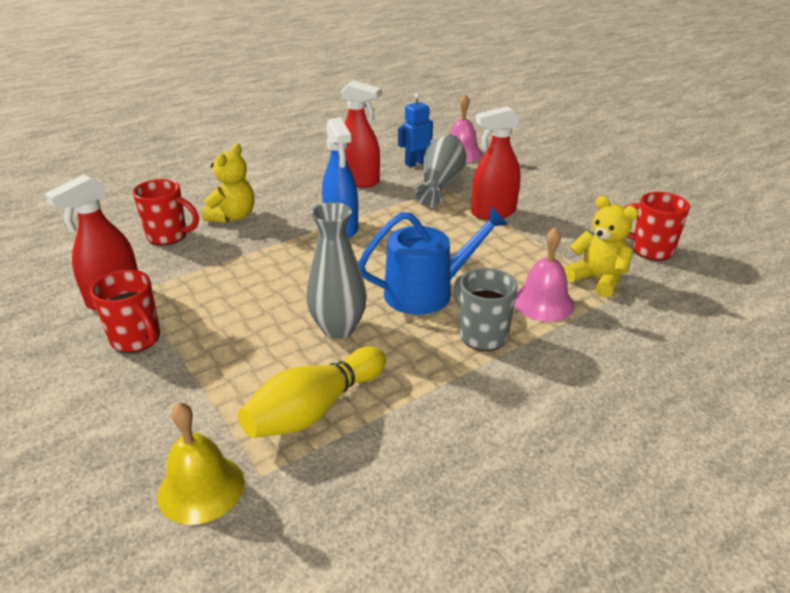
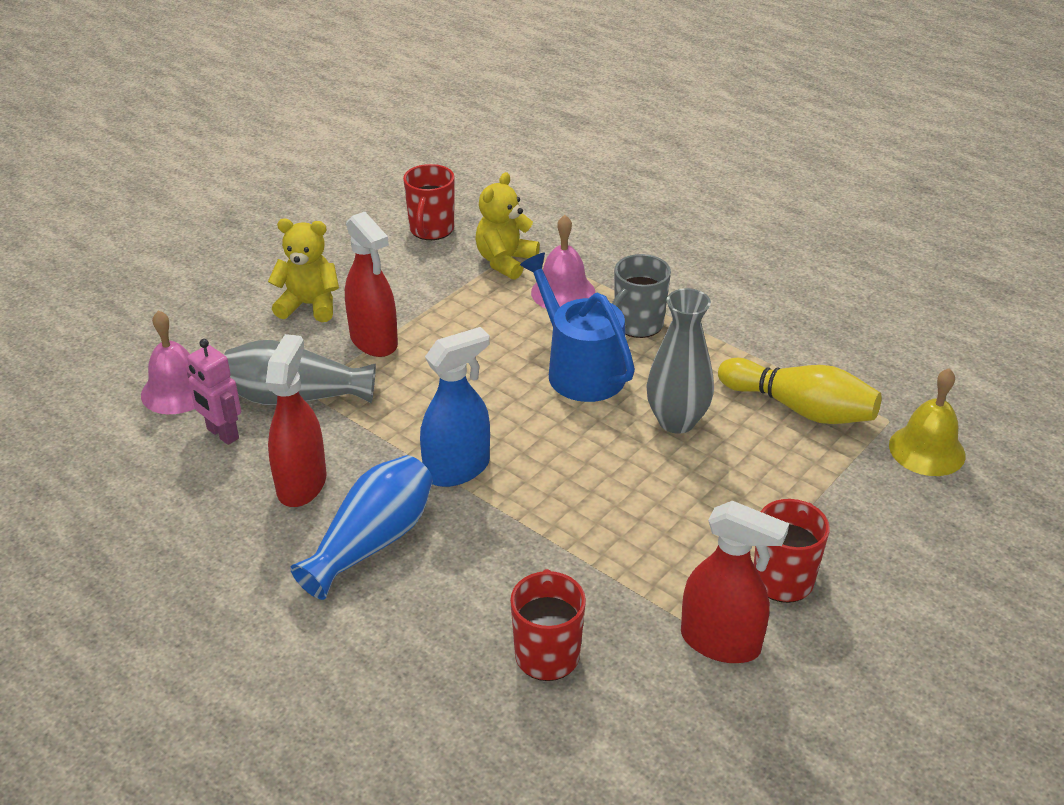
camera: 105 degrees left, 5 degrees up
(233, 216) = (461, 598): yellow teddy bear -> yellow teddy bear (309, 305)
(297, 196) = (372, 542): none -> blue vase
(415, 163) = (222, 434): blue robot -> pink robot

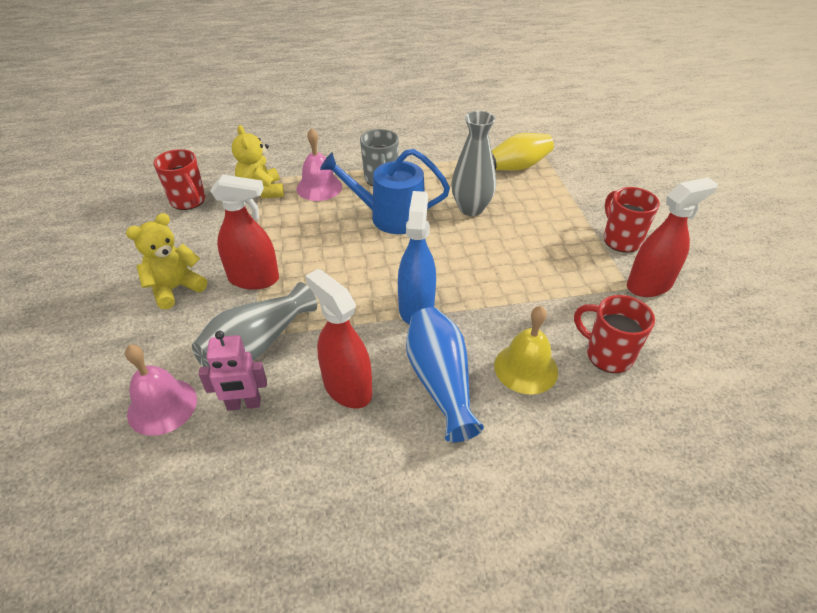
camera: 50 degrees left, 5 degrees up
(927, 450) = (573, 154): yellow bell -> yellow bell (526, 368)

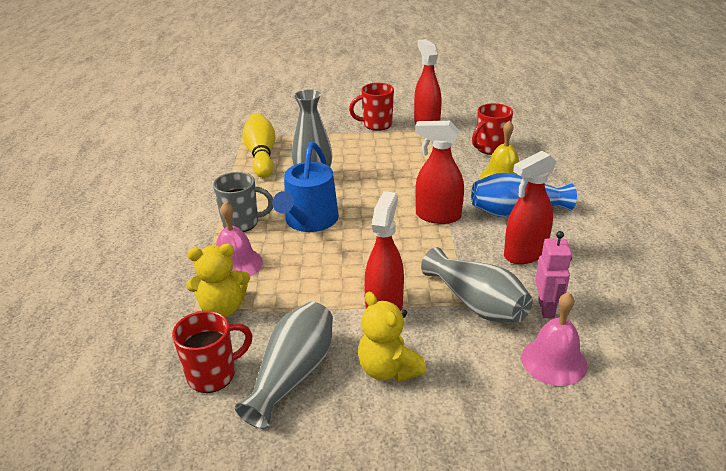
camera: 80 degrees left, 10 degrees down
(180, 237) = (293, 375): none -> grey vase
(416, 307) = (437, 216): blue spray bottle -> red spray bottle

